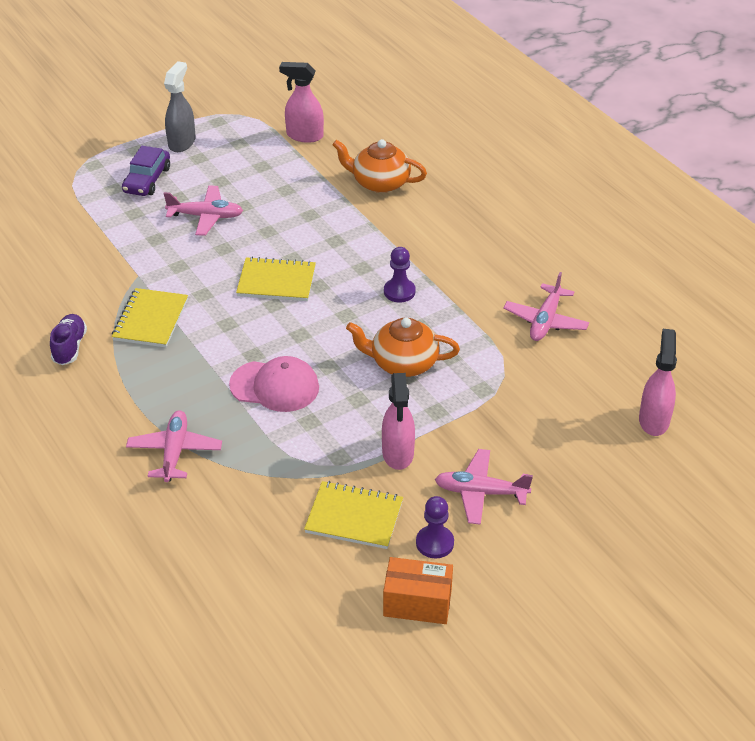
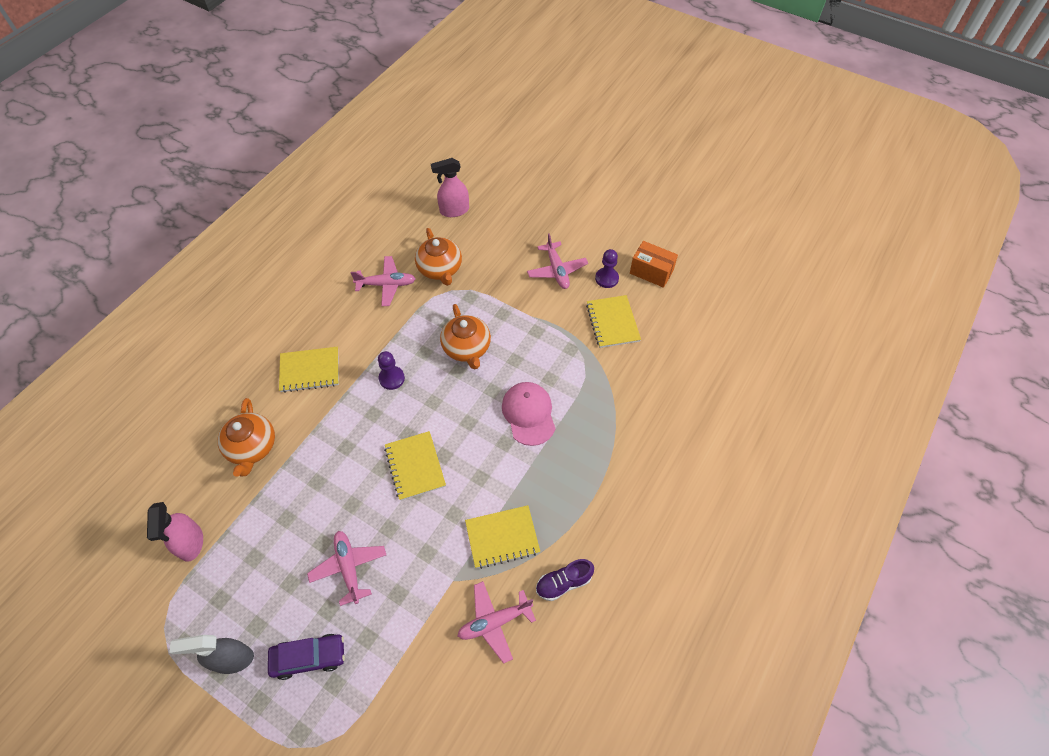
camera: 115 degrees left, 15 degrees up
(175, 452) = (622, 445): pink plane -> pink plane (494, 622)
(398, 454) = (550, 320): pink spray bottle -> none
(417, 603) = (651, 272): orange box -> orange box turned 45 degrees counterclockwise
(450, 235) = (310, 370): none -> yellow notebook
(547, 375) = (440, 269): none -> orange teapot

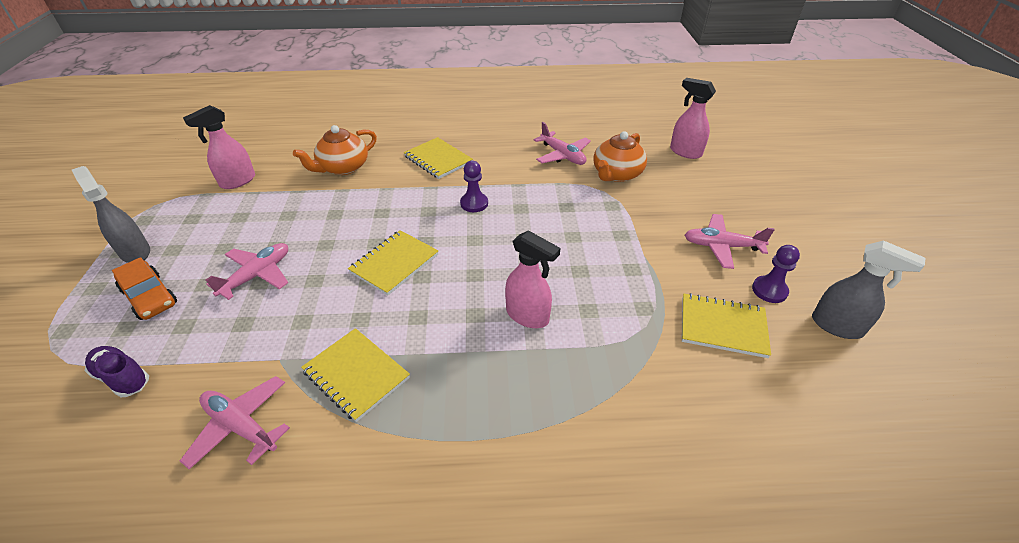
camera: 55 degrees right, 15 degrees down
(309, 657) = (149, 297): purple car -> orange car
(467, 348) = (555, 231): orange teapot -> none
(529, 414) = (528, 316): pink cap -> pink spray bottle
(557, 270) = (721, 246): pink plane -> pink plane turned 60 degrees clockwise
(563, 583) = (327, 473): purple shoe -> purple shoe (122, 378)
(612, 322) = (722, 327): yellow notebook -> yellow notebook turned 60 degrees clockwise
(651, 272) = (837, 326): orange box -> grey spray bottle

